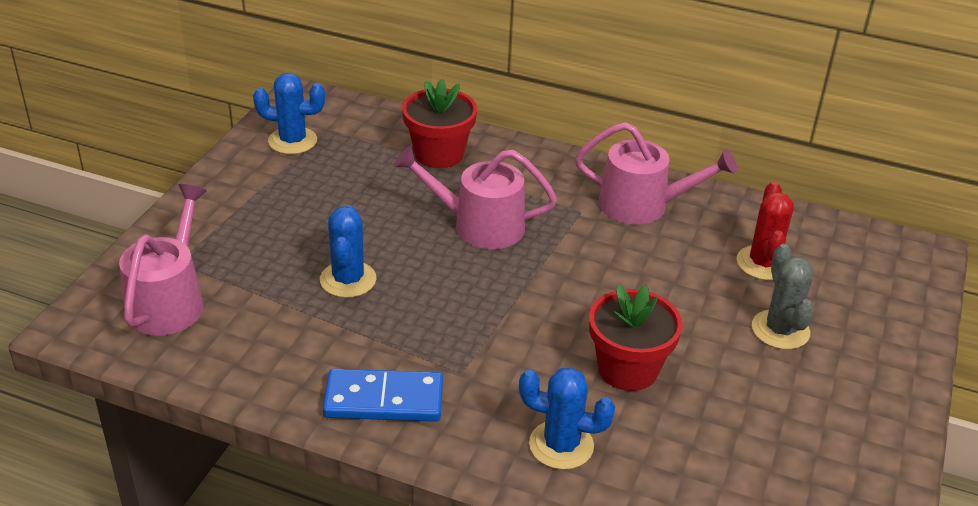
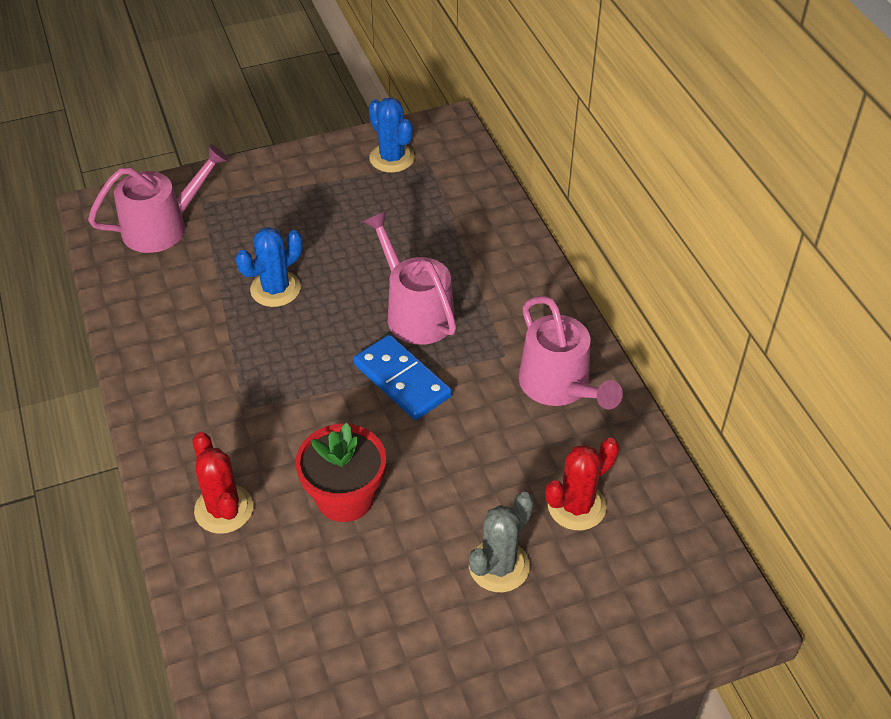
camera: 50 degrees right, 10 degrees up
(384, 399) = (176, 388): blue domino -> blue domino (402, 380)
(439, 154) = (474, 235): red flower pot -> none
(561, 445) = (224, 509): blue cactus -> red cactus

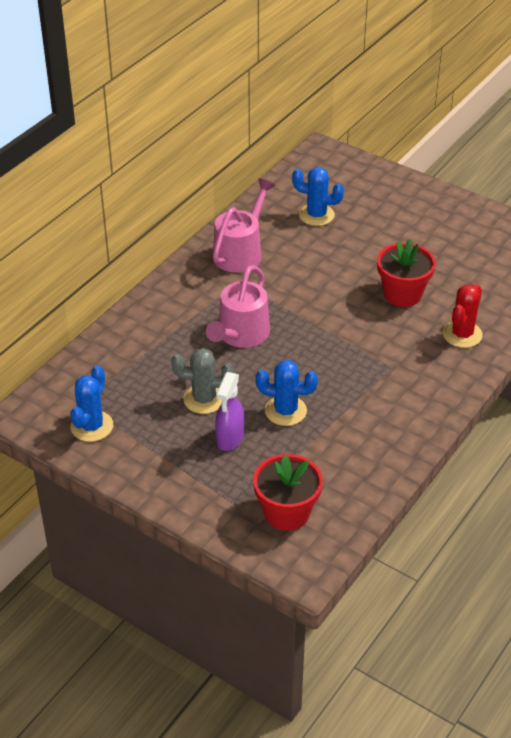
camera: 125 degrees left, 5 degrees down
(162, 227) = (287, 513): pink watering can -> red flower pot
(283, 234) = (229, 438): none -> purple spray bottle
(402, 380) = (301, 313): blue domino -> none
(499, 566) = (380, 225): grey cactus -> grey cactus (204, 399)
(576, 506) = (316, 215): red cactus -> blue cactus

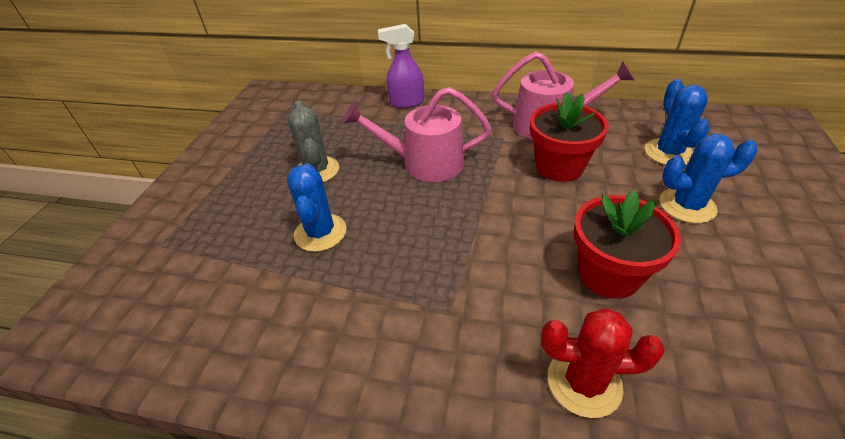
camera: 70 degrees right, 0 degrees up
(92, 426) = (259, 124): blue cactus -> blue cactus (687, 205)
(229, 438) = (263, 205): purple spray bottle -> purple spray bottle (406, 103)
(287, 513) = (148, 287): red flower pot -> red flower pot (559, 167)

